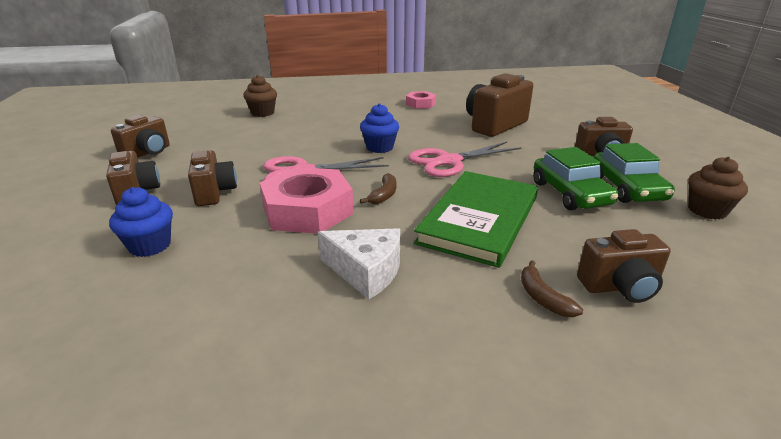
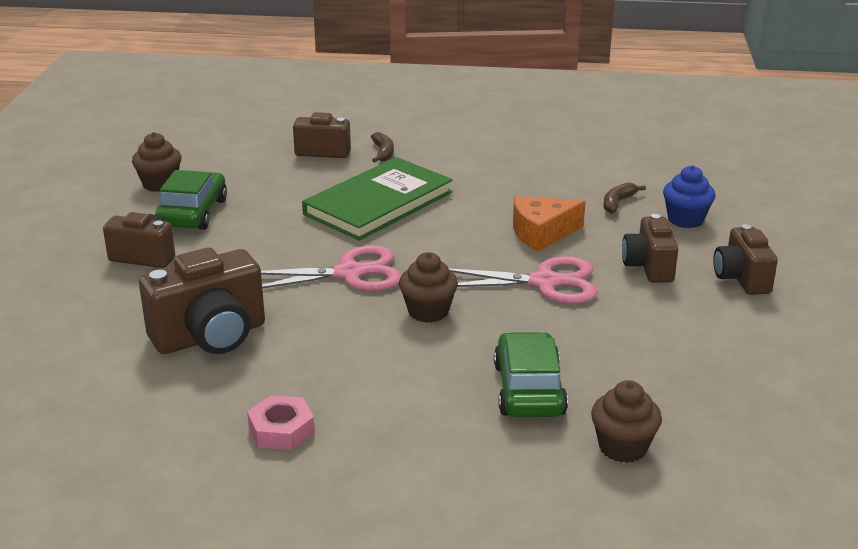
camera: 165 degrees left, 0 degrees up
(148, 152) = (782, 352): brown camera -> none
(308, 210) = (541, 233): pink nut -> orange cheese
(366, 271) = (499, 180): white cheese -> none
(379, 148) = (428, 311): blue cupcake -> brown cupcake
(384, 195) = (456, 239): brown banana -> brown banana (618, 203)
(570, 193) = (259, 215): green car -> green car (528, 389)

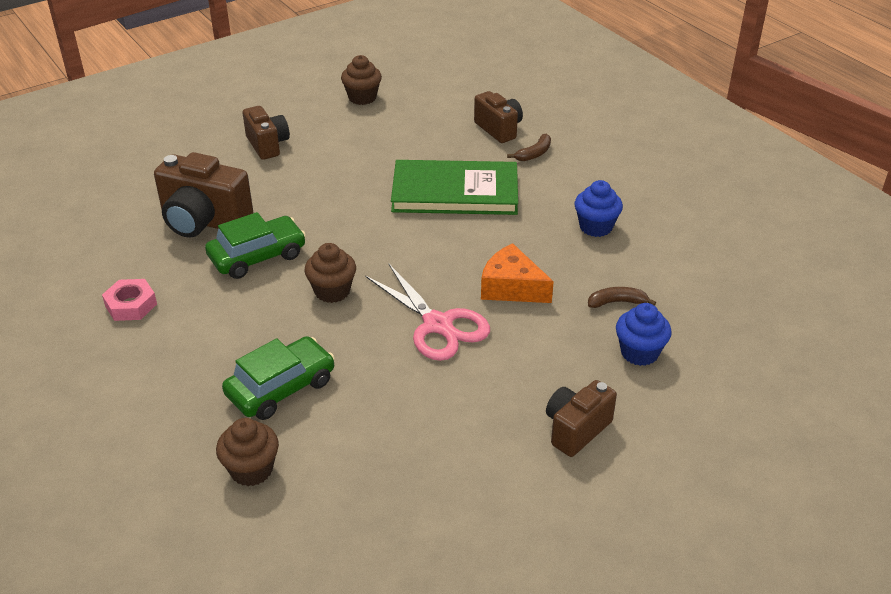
camera: 50 degrees right, 10 degrees up
(193, 213) = (342, 130): green car -> green car (257, 256)
(349, 273) = (342, 231): pink scissors -> none
(516, 171) = (595, 227): none -> blue cupcake
(648, 267) = (529, 368): brown camera -> none

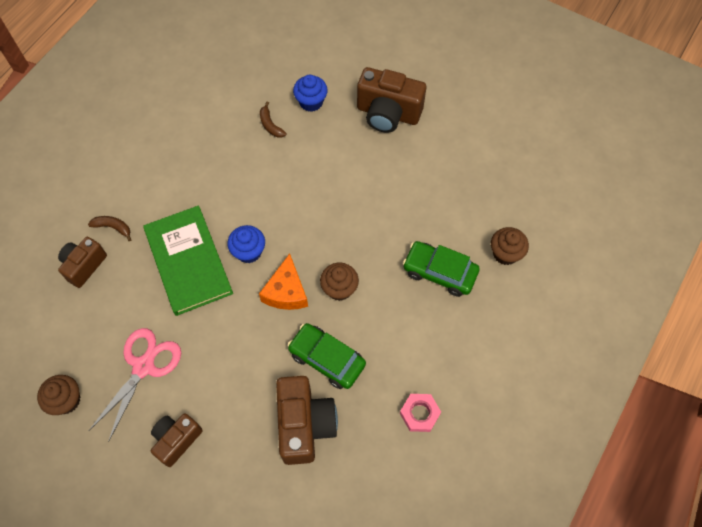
camera: 115 degrees left, 25 degrees up
(437, 324) = (340, 212): pink scissors -> pink scissors (143, 367)
(511, 287) = (283, 185): orange cheese -> orange cheese (286, 291)
(576, 429) = (388, 114): brown camera -> brown camera, size x1.59
(595, 227) = (194, 159): blue cupcake -> blue cupcake (249, 252)

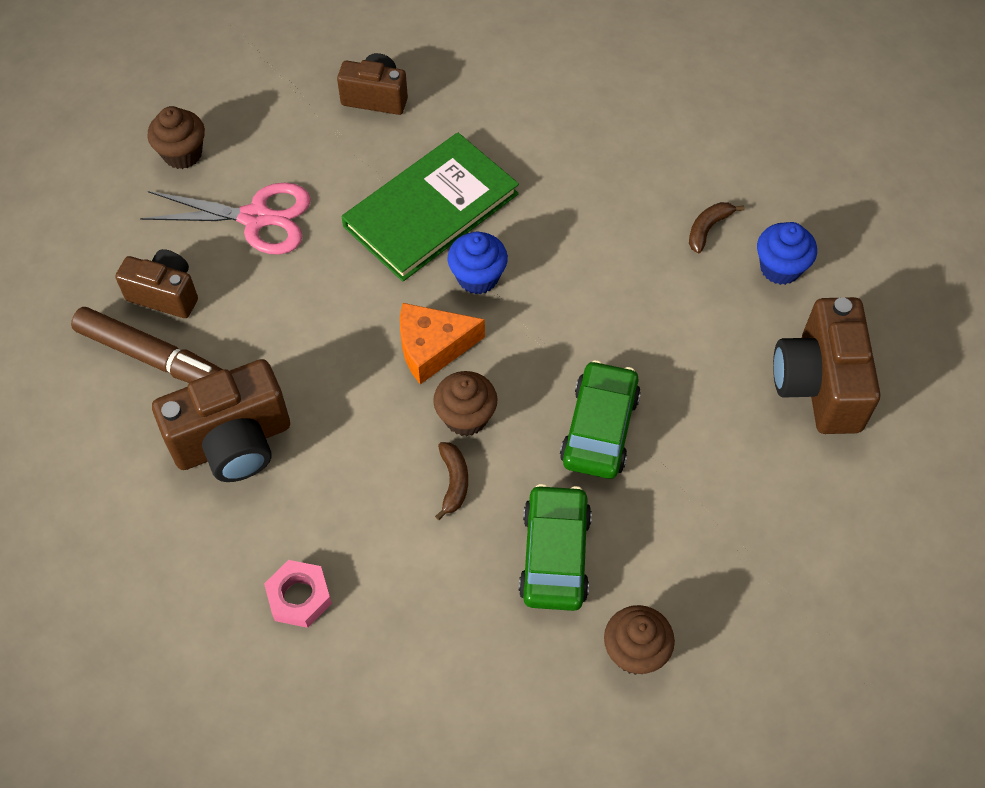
camera: 70 degrees right, 5 degrees down
(113, 227) = (446, 105): brown banana -> brown banana (453, 482)
(222, 460) = (152, 357): none -> brown marker
(327, 359) = (344, 438): green car -> green car (599, 428)

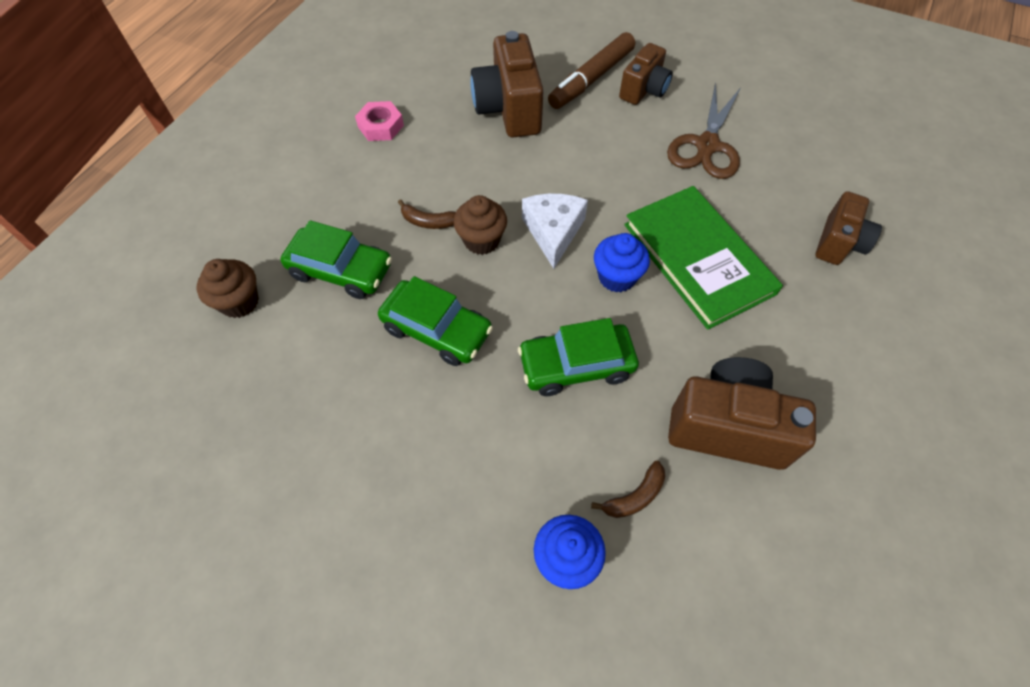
camera: 105 degrees right, 0 degrees up
(182, 154) = (778, 112): brown cupcake -> none
(255, 218) = (707, 145): pink scissors -> brown scissors
(432, 348) = (553, 232): orange cheese -> white cheese
(596, 294) = (576, 365): none -> green car
(708, 229) = (634, 496): brown banana -> brown banana turned 90 degrees clockwise
(819, 385) = (411, 543): brown camera -> brown camera (727, 427)

